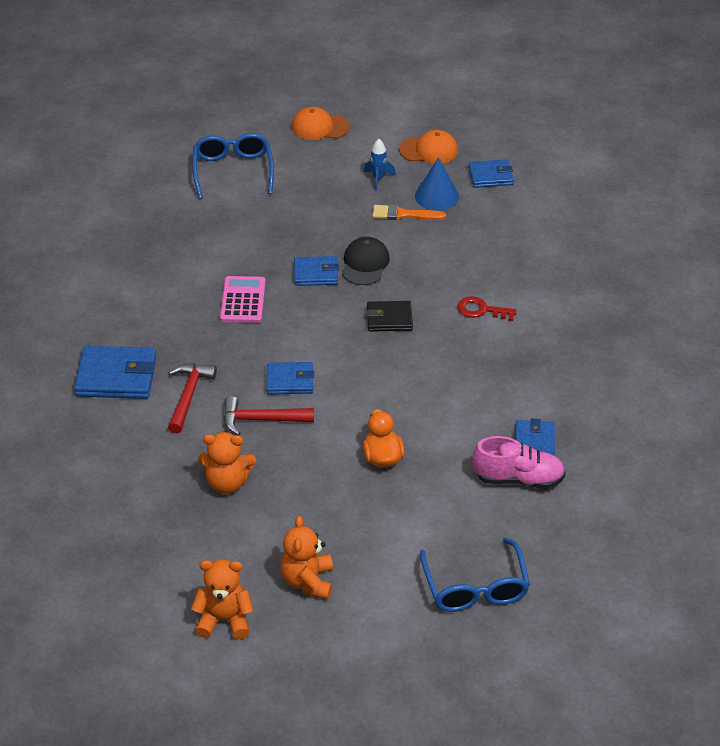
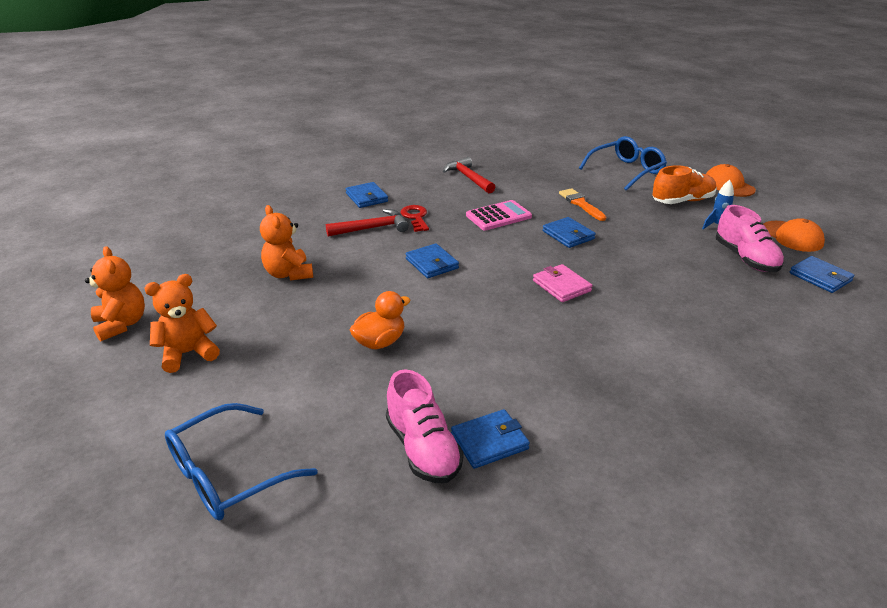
camera: 60 degrees right, 10 degrees down
(116, 376) = (366, 197): blue wallet -> blue wallet, size x0.62
(261, 420) = (374, 265): red hammer -> red hammer (468, 178)
(321, 172) = (682, 201): none -> orange shoe
(365, 264) = (610, 252): black cap -> none
(389, 319) = (561, 286): black wallet -> pink wallet
(404, 214) = (696, 250): orange brush -> orange brush (580, 204)
(436, 196) = (745, 258): blue cone -> pink shoe
(481, 310) = (640, 333): red key -> red key (415, 217)

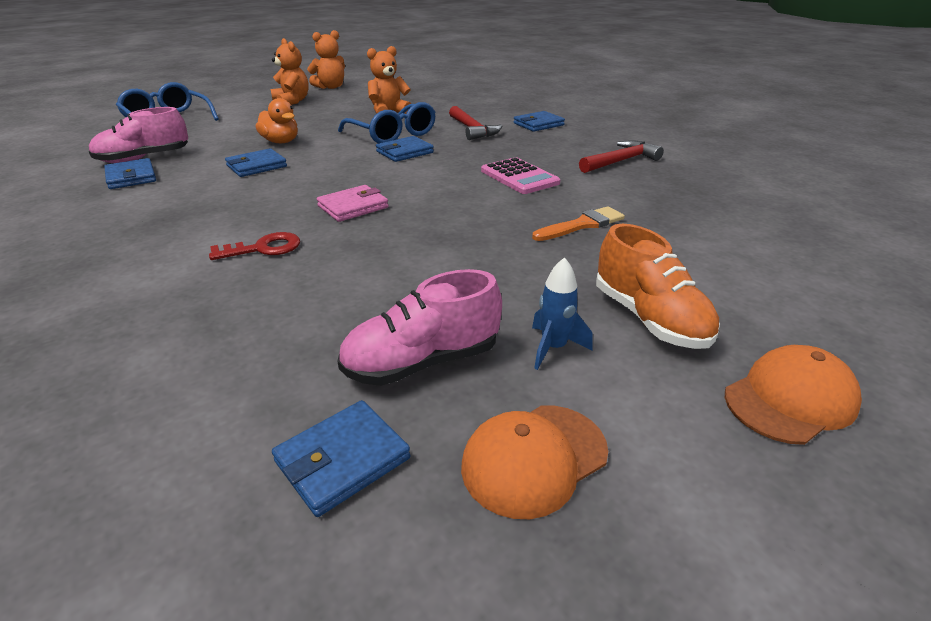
camera: 85 degrees right, 0 degrees up
(415, 217) = (501, 143): red key -> red key (263, 248)
(568, 235) = (480, 214): blue wallet -> blue wallet (256, 166)
(626, 171) = (751, 270): blue glasses -> blue glasses (393, 135)

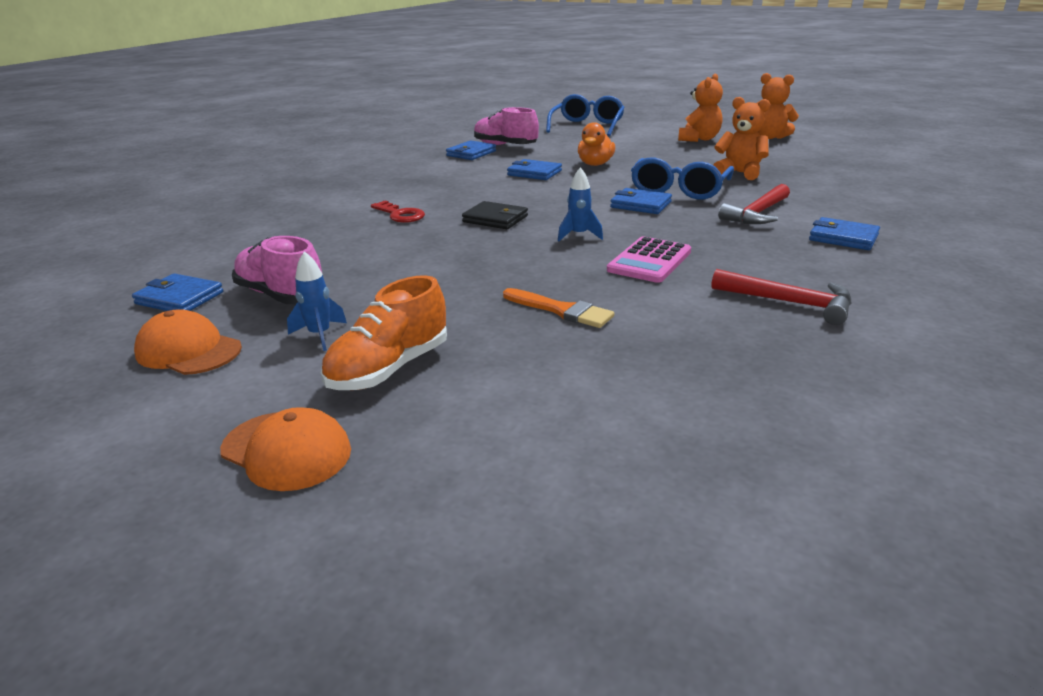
camera: 65 degrees right, 5 degrees down
(353, 207) = (495, 219): pink wallet -> black wallet
(440, 186) = (579, 235): none -> blue rocket

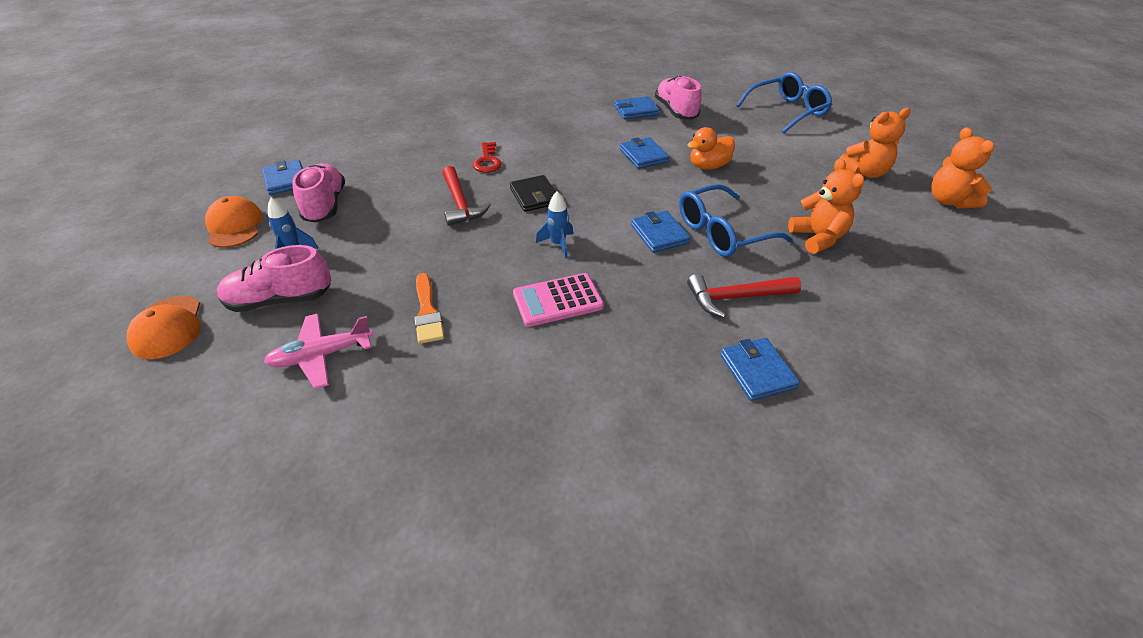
camera: 40 degrees right, 15 degrees up
(389, 369) = (280, 300): orange shoe -> pink shoe
(526, 377) = (322, 355): none -> pink plane
(789, 303) = (574, 409): red hammer -> red hammer (460, 203)

